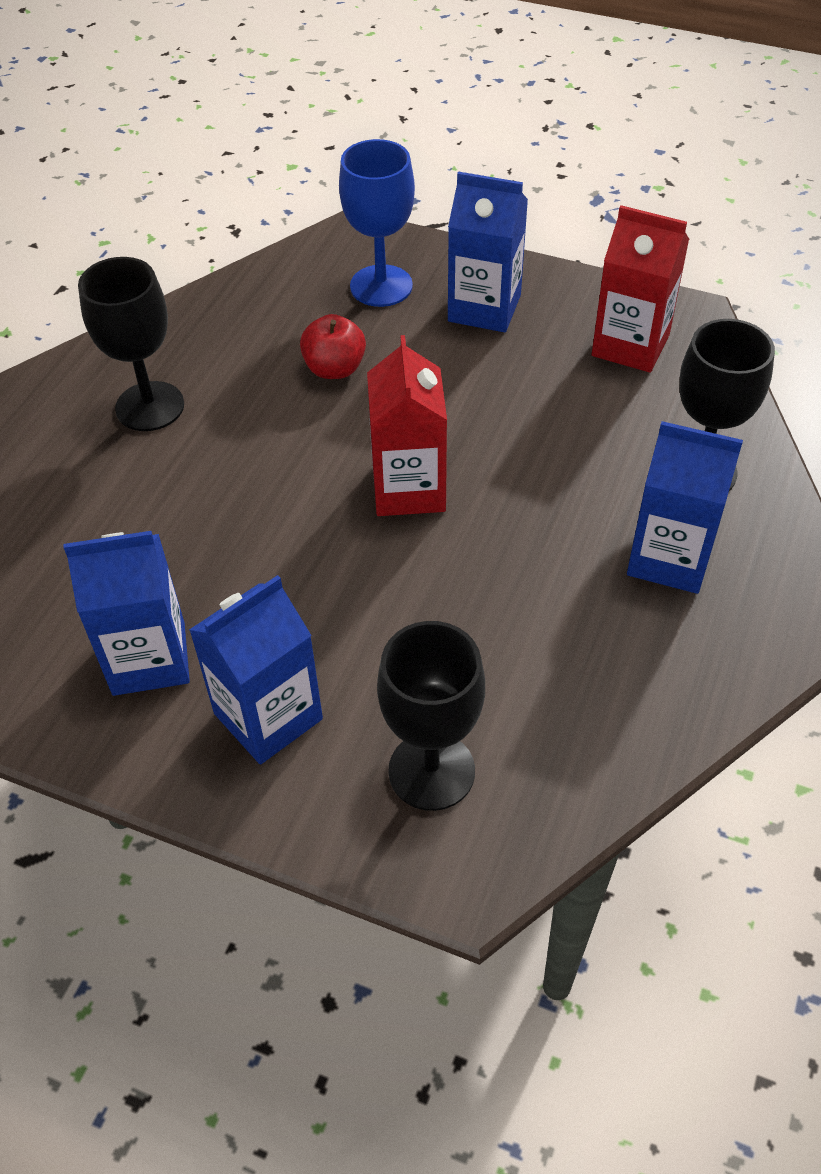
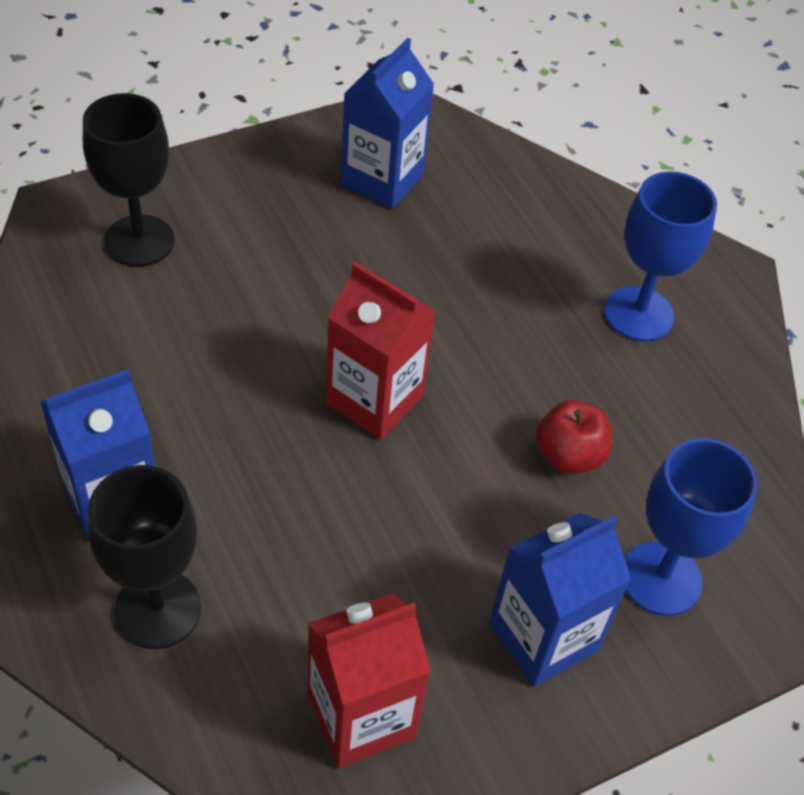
camera: 125 degrees right, 0 degrees up
(150, 406) = (638, 314): black goblet -> blue goblet
(268, 716) = (272, 201): blue carton -> none

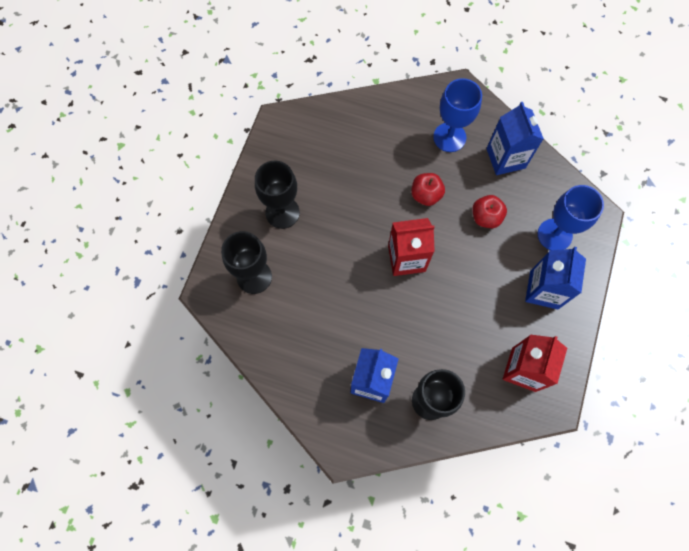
camera: 40 degrees left, 20 degrees up
(276, 206) = (282, 212): none -> black goblet
(382, 179) = (305, 163): blue carton -> blue carton (505, 158)
(508, 351) = (426, 195): none -> red apple

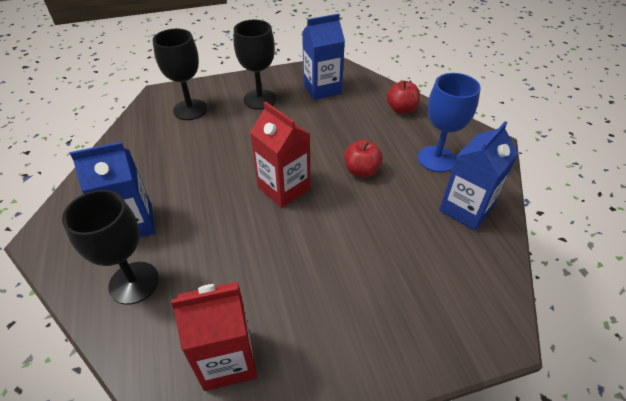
camera: 55 degrees right, 25 degrees down
(486, 217) = (385, 225): red apple -> red apple (401, 109)
(544, 290) = (349, 326): blue carton -> blue carton (322, 89)
(554, 235) = (429, 300): blue goblet -> none

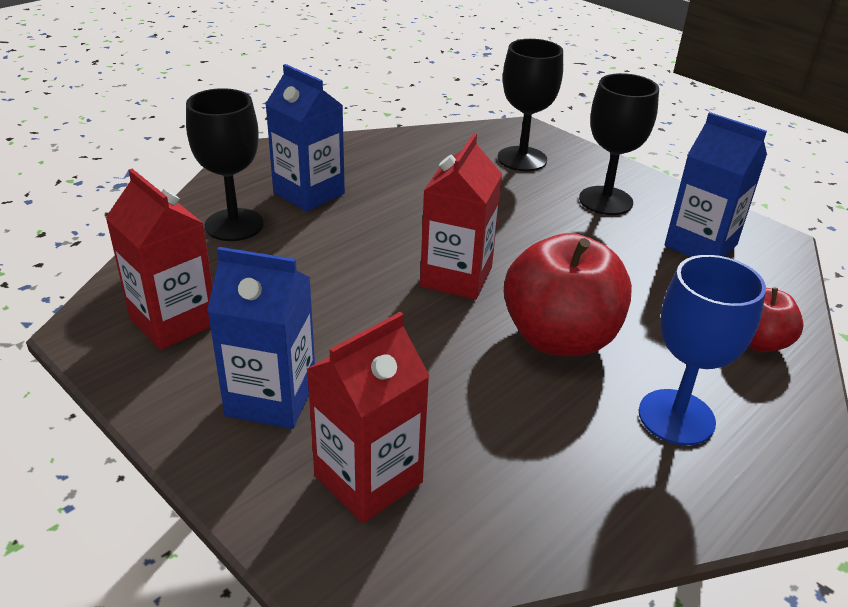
camera: 60 degrees right, 10 degrees down
(361, 171) = (559, 338): red apple -> red apple, size x1.86
(431, 296) = (368, 479): none -> red carton
(466, 209) = (587, 483): blue carton -> blue carton (271, 398)

